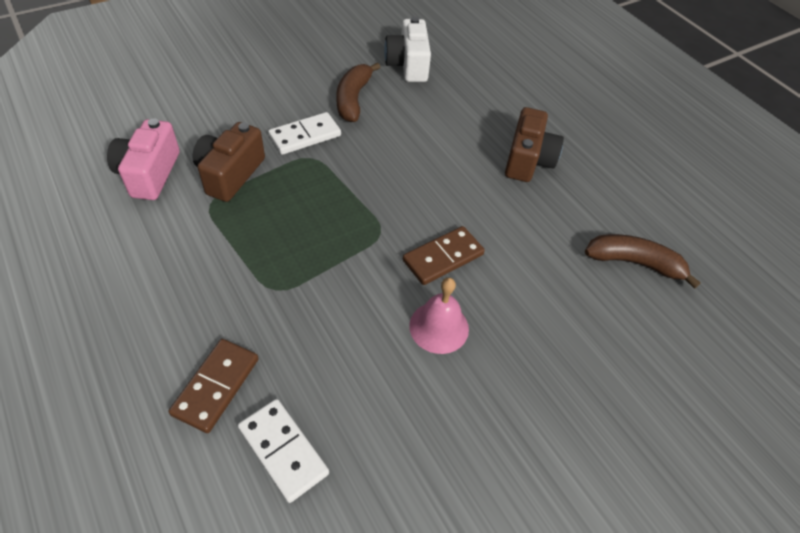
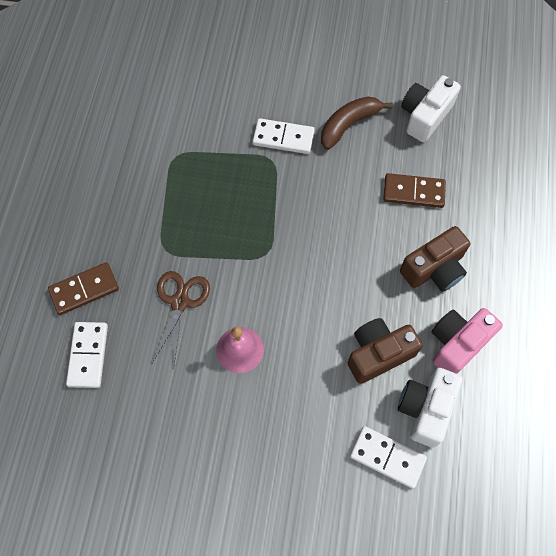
camera: 45 degrees right, 15 degrees up
(149, 173) = (157, 106): pink camera -> pink camera (457, 344)
(230, 174) = (206, 140): brown camera -> brown camera (378, 354)
(337, 326) = (180, 302): none -> brown scissors
(443, 257) = (289, 303): brown domino -> brown domino (413, 192)
(634, 263) = (425, 409): brown banana -> white camera
(651, 321) = (387, 457): none -> white domino

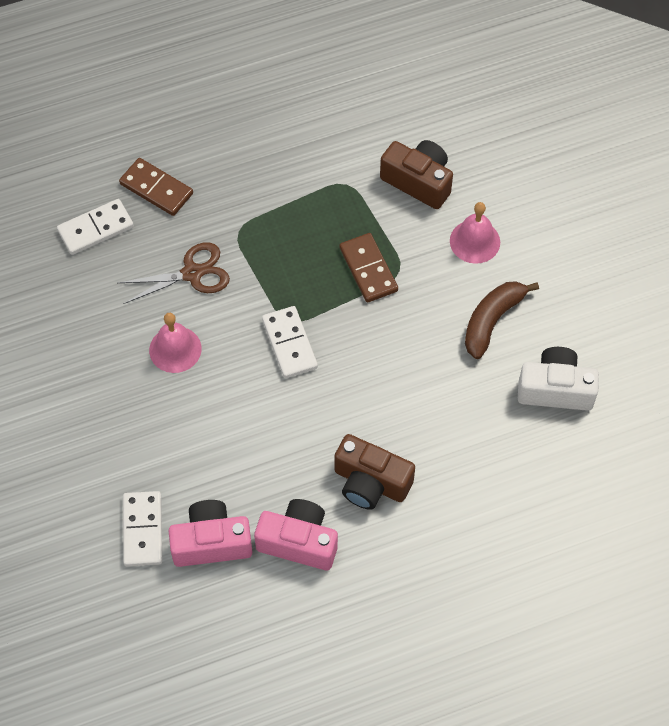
camera: 60 degrees right, 5 degrees down
(279, 102) = (475, 241): none -> pink bell
(283, 138) = (433, 268): white domino -> white domino (290, 344)
(349, 124) = (492, 320): brown banana -> brown banana turned 75 degrees counterclockwise
(378, 354) = (244, 473): brown camera -> brown camera (418, 181)
(413, 192) = (450, 422): brown domino -> brown domino (368, 269)
(425, 409) = (211, 542): white camera -> pink camera

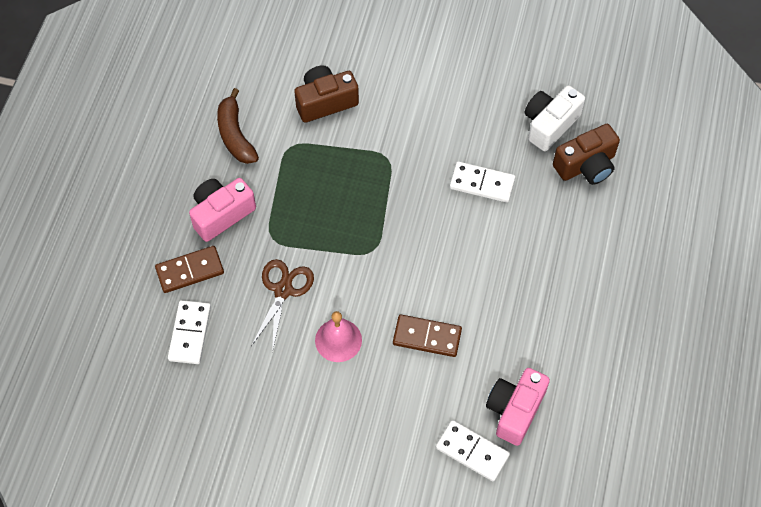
camera: 55 degrees left, 0 degrees up
(290, 344) = (392, 262): white domino -> white domino (482, 183)
(298, 542) = (554, 352): pink camera -> pink camera (221, 214)
(368, 269) = (371, 176): brown domino -> brown domino (427, 337)
(370, 482) = (540, 278): brown camera -> brown camera (586, 165)
(475, 241) = (400, 99): pink bell -> none
(492, 320) = (470, 127): brown banana -> brown banana (235, 135)

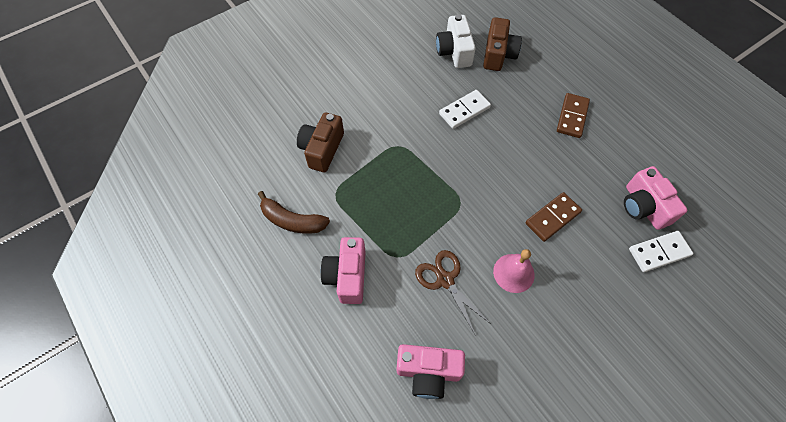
camera: 50 degrees left, 0 degrees up
(190, 270) = (374, 333): brown domino -> brown domino (572, 117)
(190, 333) = (428, 372): white domino -> pink camera

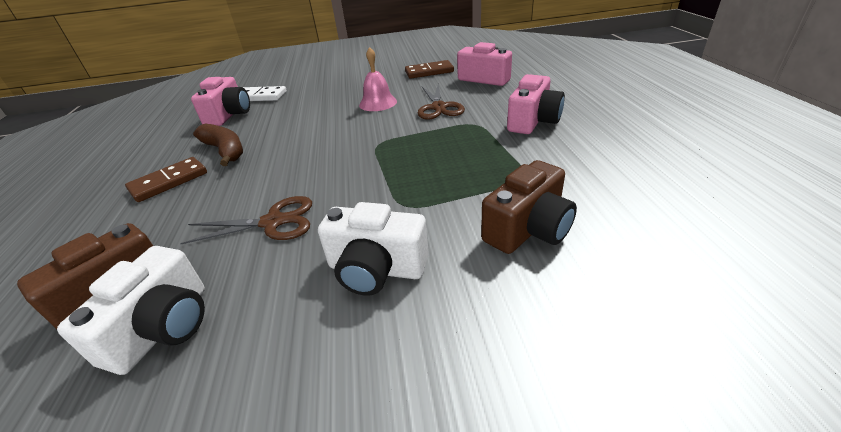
camera: 150 degrees left, 25 degrees down
(292, 220) = (592, 165): brown banana -> brown banana (225, 151)
(386, 102) = (376, 269): none -> white camera
(464, 110) = (274, 222): white domino -> brown scissors
(552, 218) = (307, 121): brown domino -> brown domino (429, 72)

